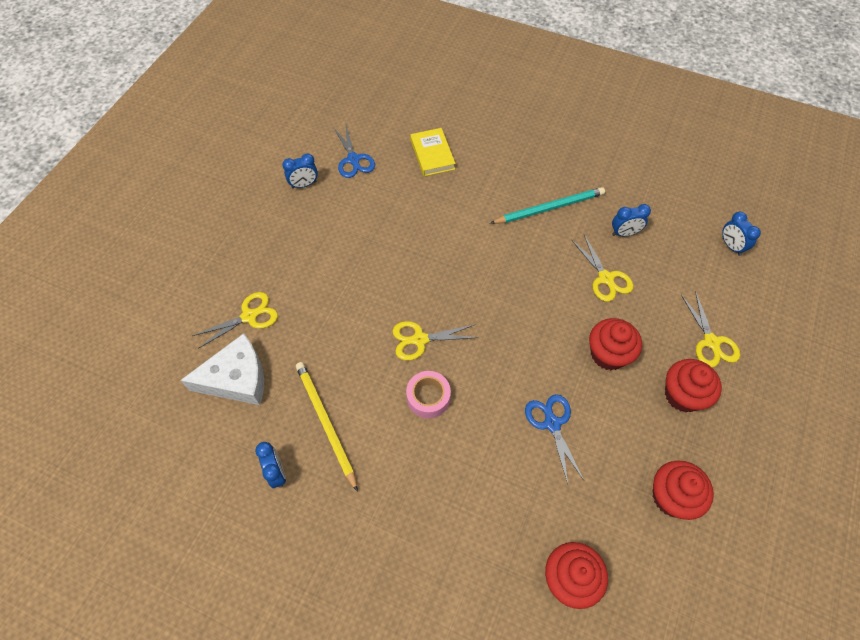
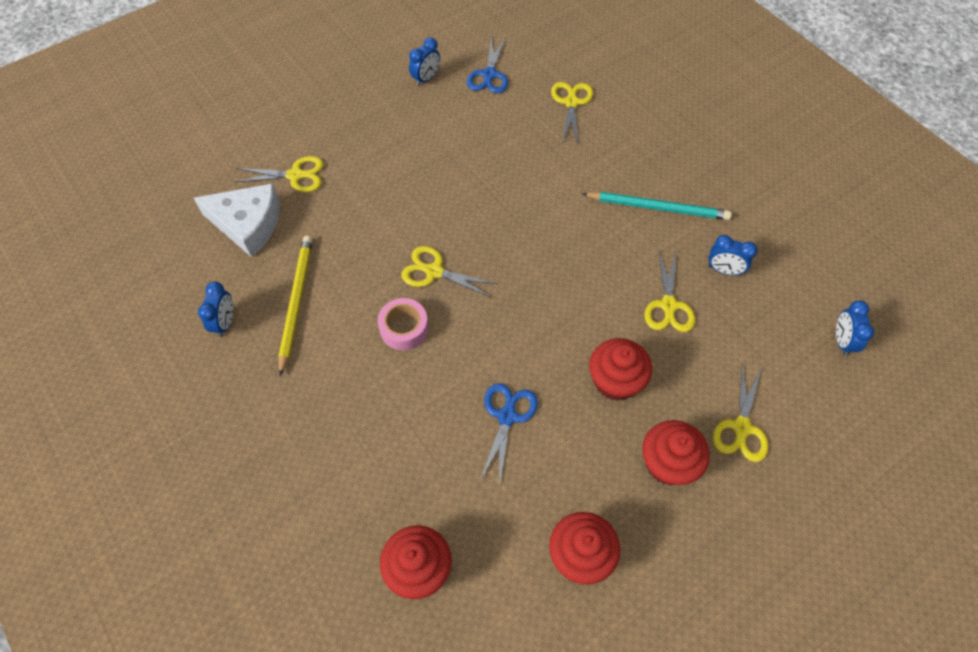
camera: 30 degrees right, 0 degrees up
(304, 184) = (426, 79): blue clock -> blue clock turned 60 degrees counterclockwise
(432, 155) = (571, 102): yellow book -> yellow scissors

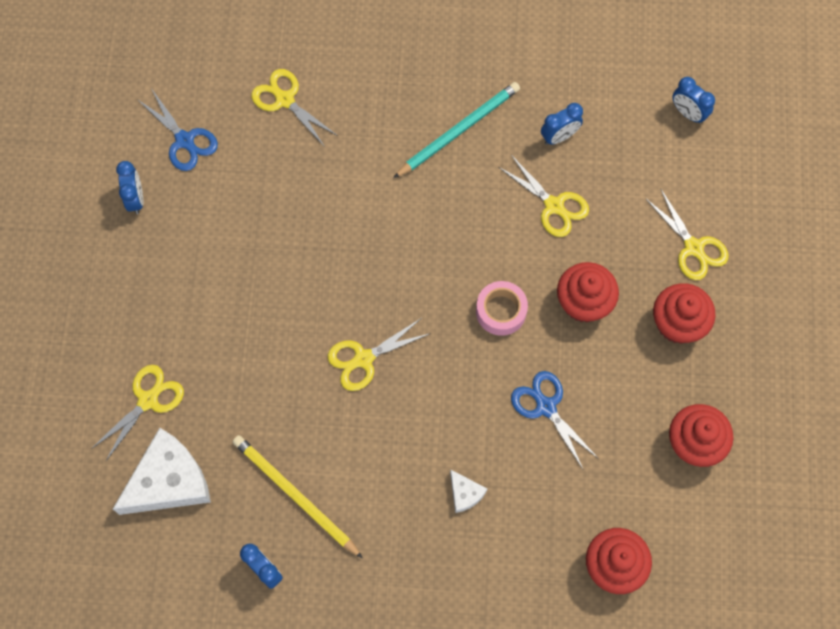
camera: 50 degrees left, 10 degrees up
(388, 410) = (465, 493): none -> white cheese
(404, 328) = (399, 425): pink tape -> pink tape (501, 311)

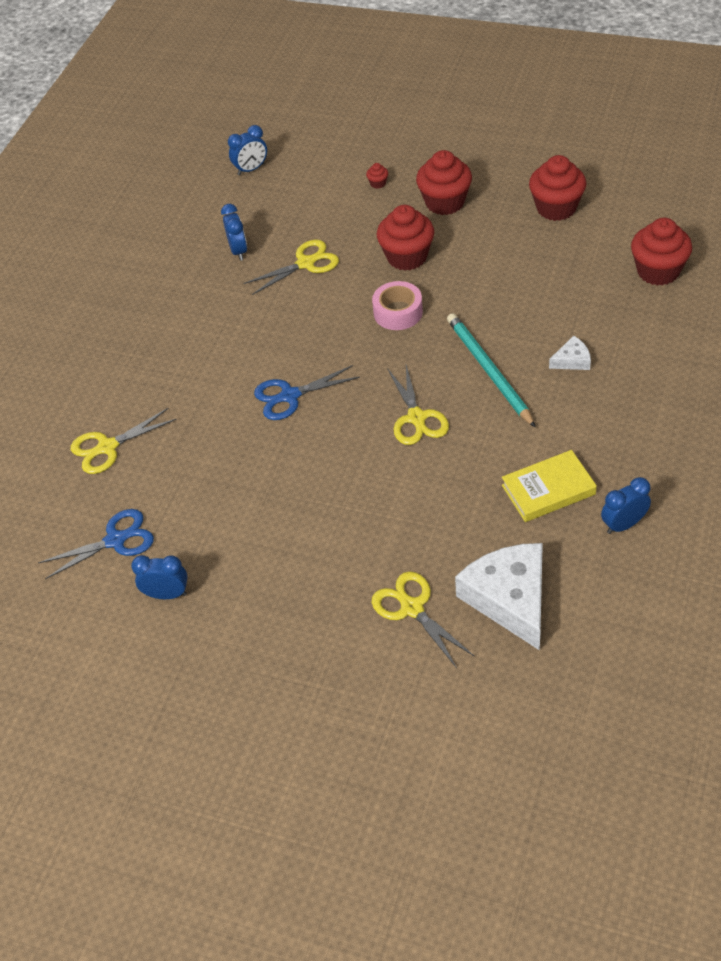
camera: 70 degrees left, 20 degrees down
(295, 495) = (548, 490): yellow pencil -> yellow book
(459, 130) = (202, 318): turquoise pencil -> turquoise pencil (489, 370)
(546, 407) = (500, 294): blue scissors -> blue scissors (290, 396)
(693, 247) = (378, 183): yellow scissors -> red cupcake

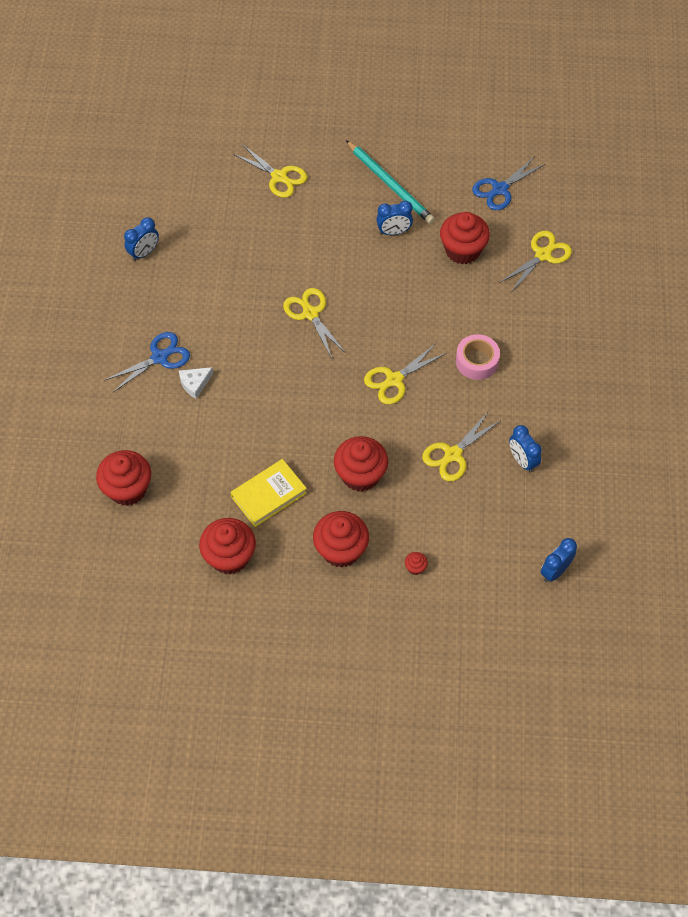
camera: 160 degrees right, 10 degrees up
(167, 594) = (446, 160): blue clock -> blue clock (394, 232)
(202, 467) = (462, 250): none -> red cupcake
(290, 396) = (417, 318): blue scissors -> blue scissors (159, 357)
(341, 336) = (394, 380): none -> yellow scissors
(398, 312) = (352, 411): pink tape -> pink tape (476, 361)
(489, 370) = (261, 364): turquoise pencil -> turquoise pencil (390, 184)
(510, 599) = (215, 192): white cheese -> none
(548, 490) = (200, 270): yellow book -> yellow book (269, 495)

